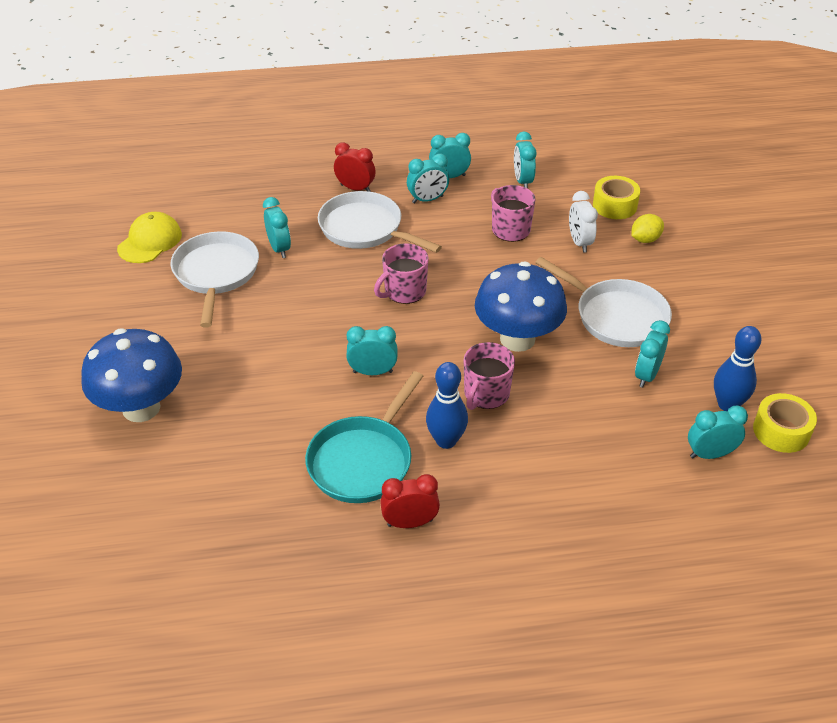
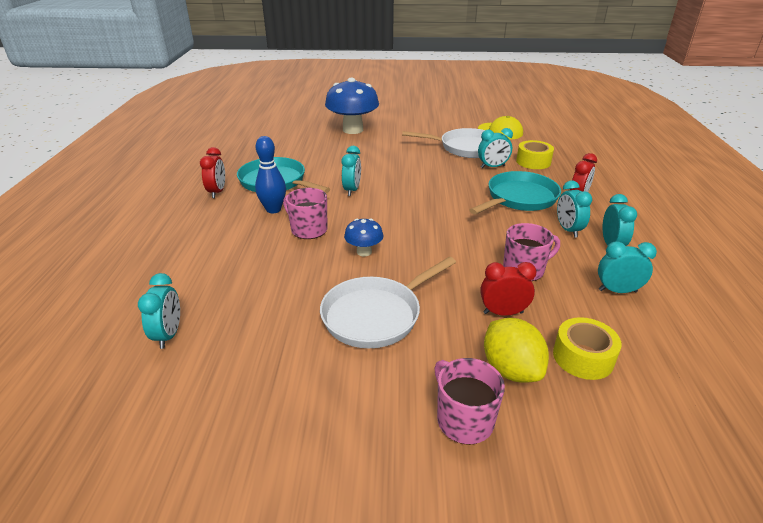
camera: 100 degrees right, 10 degrees down
(365, 229) = (519, 198): white pan -> turquoise pan
(404, 291) = (436, 208): pink mug -> pink mug (463, 420)
(517, 339) = (364, 252): blue mushroom -> blue mushroom, size x0.48
(579, 242) = (503, 313): white clock -> red clock
(645, 239) = (511, 369): yellow lemon -> yellow lemon, size x1.55
(647, 375) = (286, 317): turquoise clock -> none
(727, 404) = (217, 366): blue bowling pin -> none
(781, 431) = (156, 399): yellow tape -> yellow tape (533, 162)

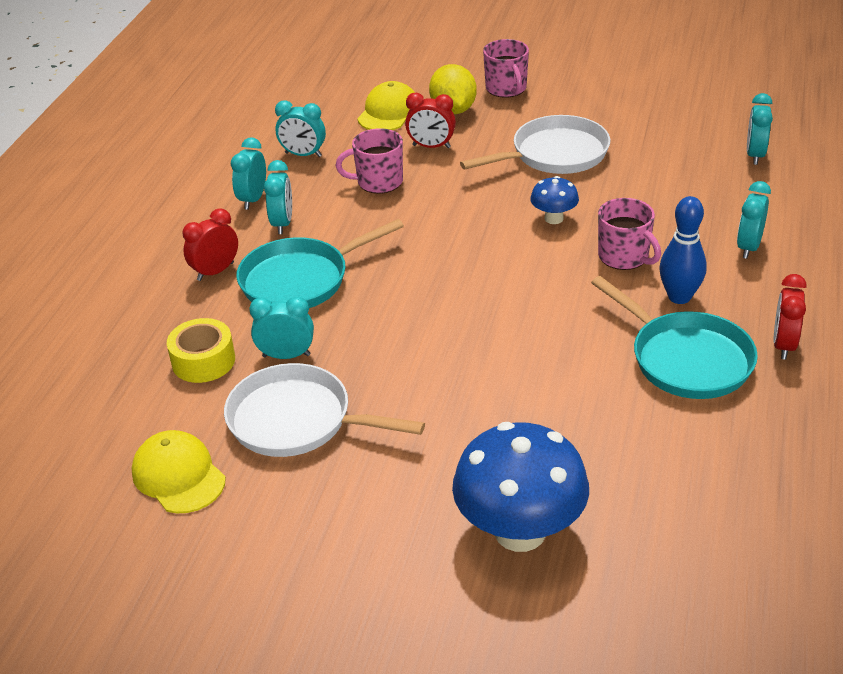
camera: 165 degrees left, 5 degrees up
(352, 190) = (553, 325): turquoise clock -> turquoise clock (748, 247)
(583, 357) = (388, 112): yellow tape -> yellow cap

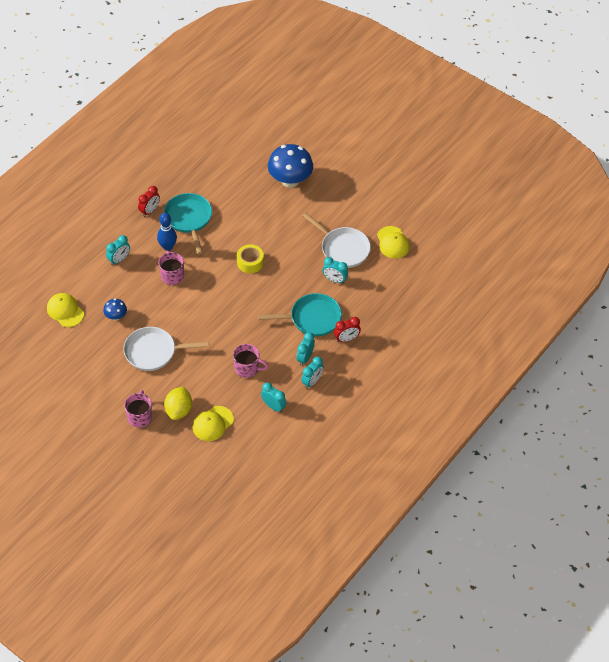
camera: 160 degrees left, 15 degrees up
(203, 361) = (368, 290): yellow tape -> yellow tape (250, 262)
(431, 146) = (207, 384): red clock -> none
(554, 218) = (184, 309): blue mushroom -> blue mushroom (116, 316)
(755, 155) = (65, 311): turquoise clock -> yellow cap

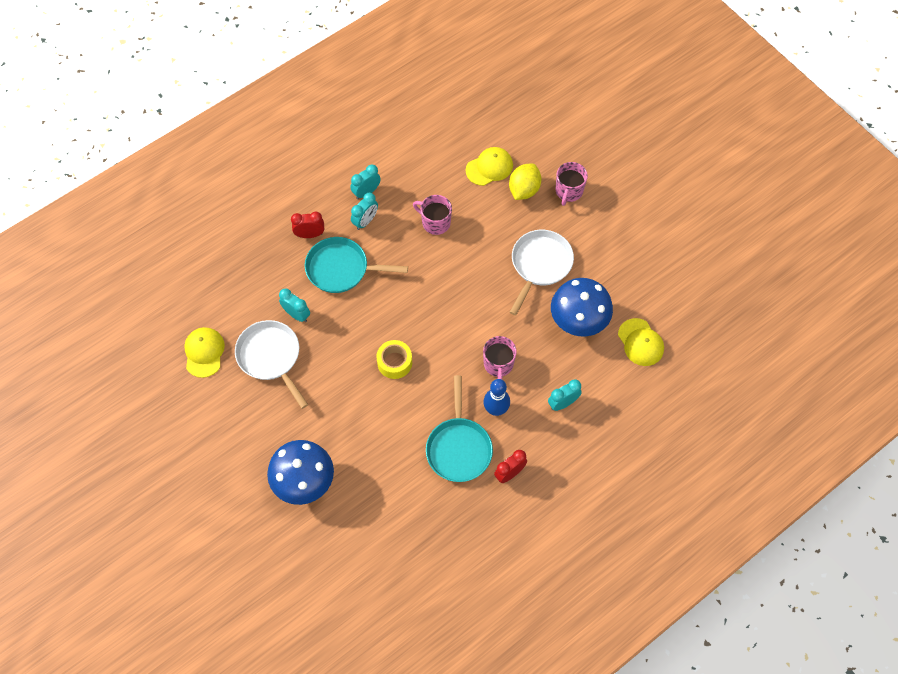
camera: 165 degrees left, 10 degrees up
(116, 316) = (578, 321): blue mushroom -> blue mushroom, size x2.07
(154, 352) = (539, 265): white pan -> white pan turned 75 degrees counterclockwise
(273, 406) = (418, 173): turquoise clock -> none

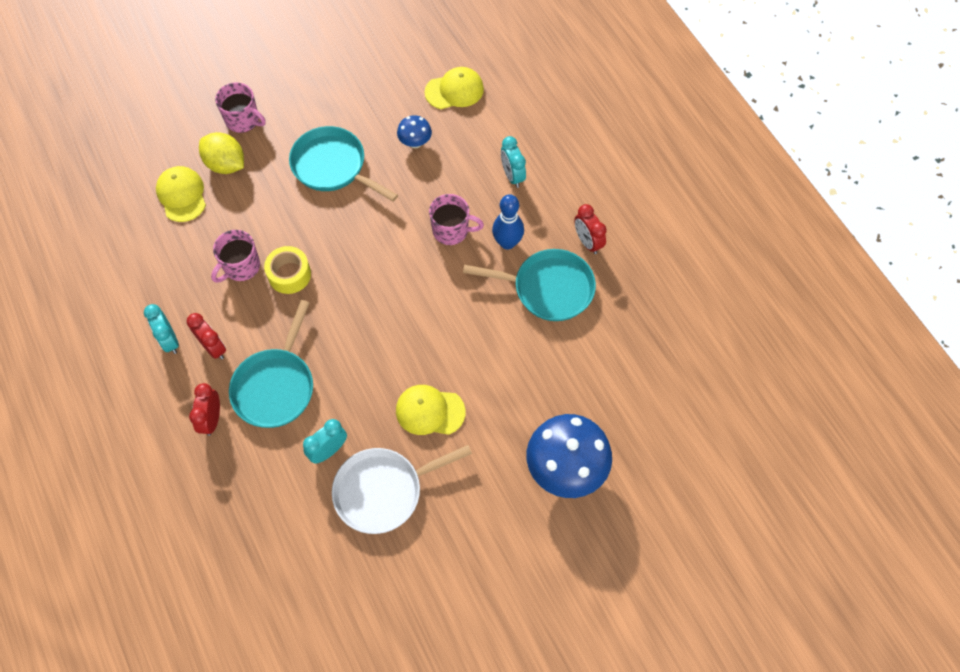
camera: 80 degrees left, 0 degrees up
(204, 352) = (356, 580): yellow cap -> yellow cap (430, 411)
(365, 221) = (213, 347): turquoise clock -> red clock
(394, 362) = (424, 341): yellow tape -> yellow tape (289, 274)
(539, 265) = (333, 167): white pan -> turquoise pan
(578, 321) = (415, 142): blue mushroom -> blue mushroom, size x0.48

